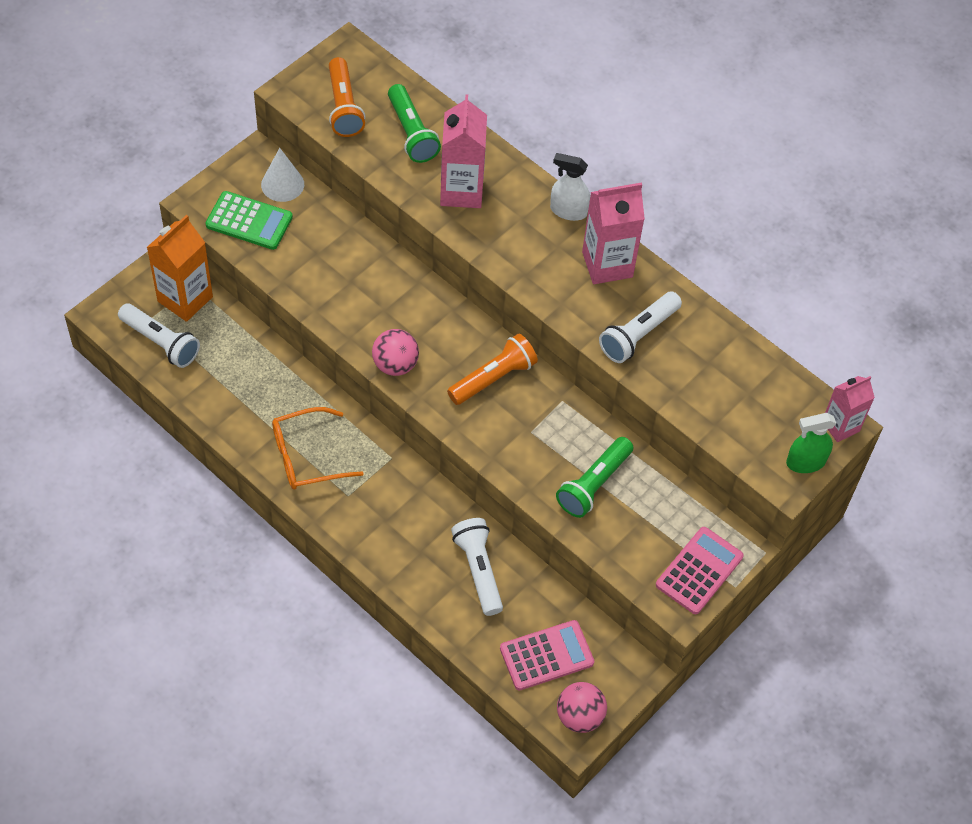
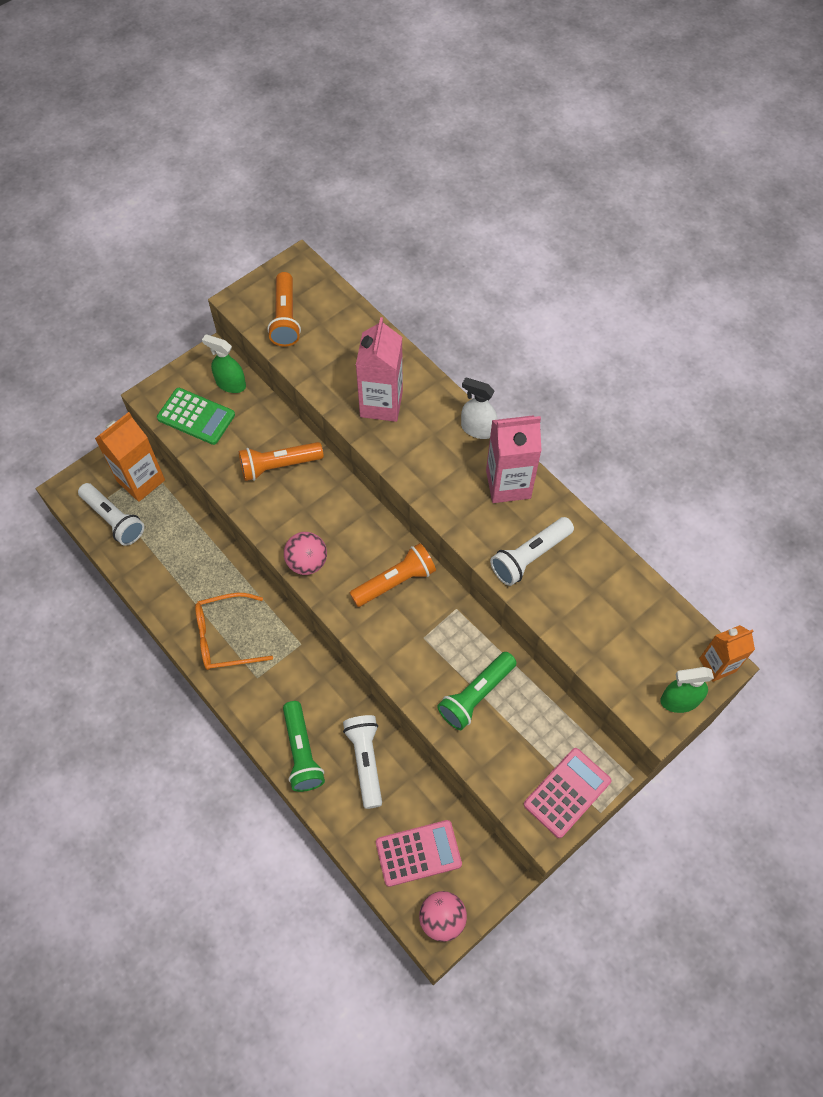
camera: 10 degrees right, 5 degrees up
(282, 184) = (230, 384): white cone -> green spray bottle
(349, 267) = (278, 466): none -> orange flashlight
(411, 133) = (343, 346): green flashlight -> green flashlight (302, 752)
(840, 426) = (717, 665): pink carton -> orange carton

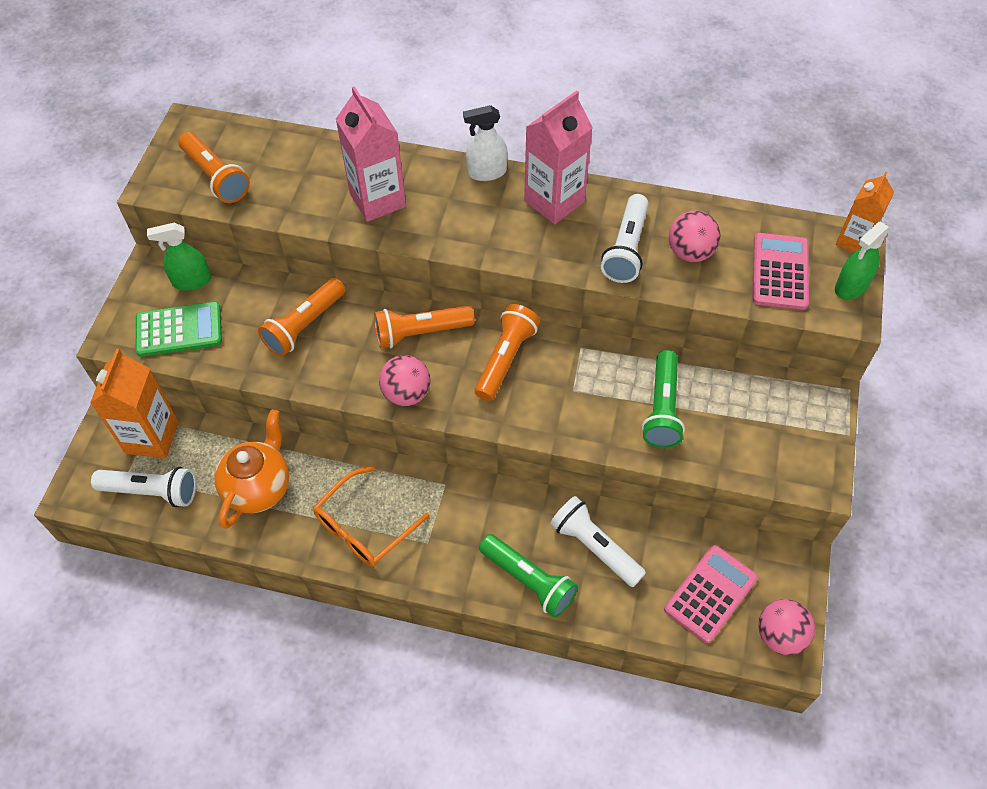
camera: 35 degrees left, 5 degrees down
(180, 562) = (259, 487): none -> orange teapot
(352, 522) = (420, 333): none -> orange flashlight
(567, 792) = (809, 437): pink calculator -> pink calculator (780, 272)
(576, 590) = (690, 252): none -> pink ball

